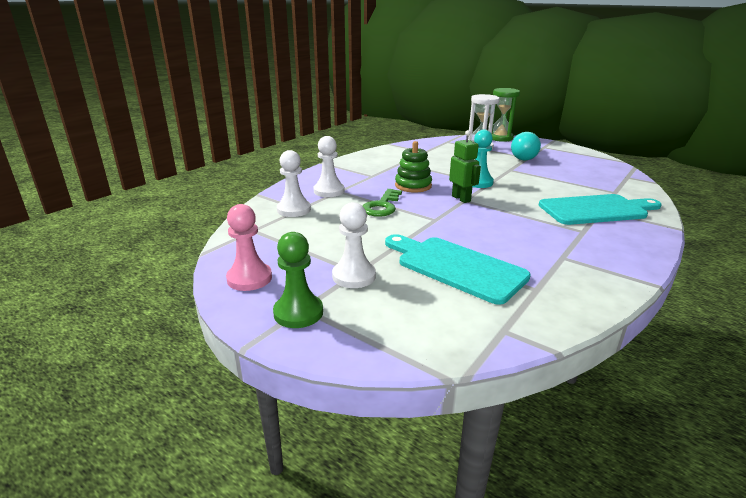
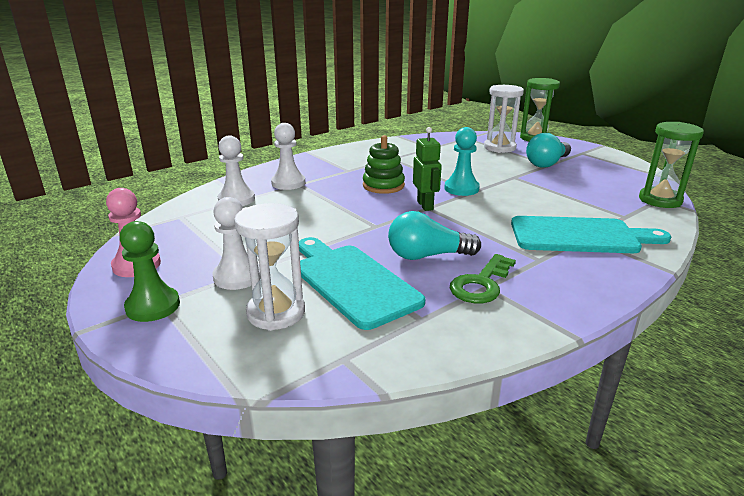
camera: 15 degrees right, 0 degrees up
(382, 206) = (330, 205): green key -> green key (481, 284)
(415, 302) = (276, 313): none -> white hourglass
(497, 238) = (427, 256): none -> turquoise light bulb
(628, 177) = (660, 200): none -> green hourglass

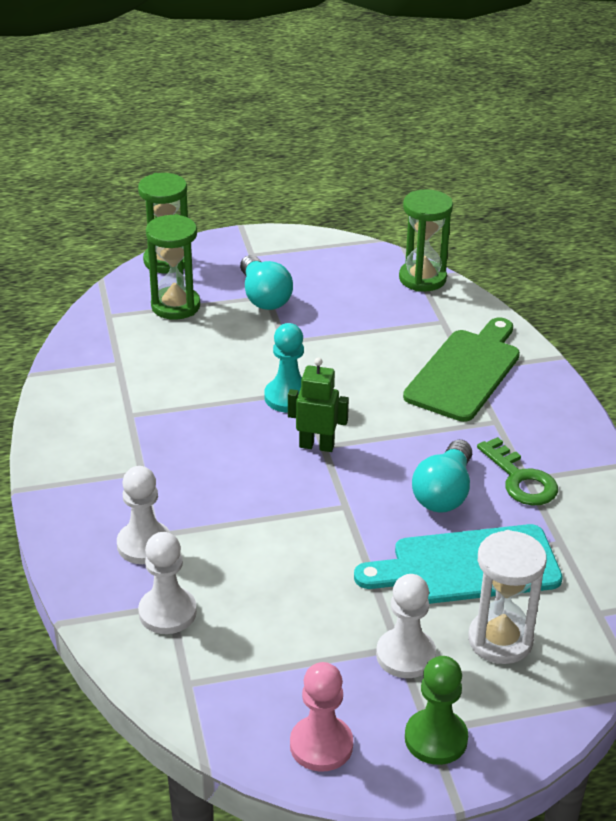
camera: 65 degrees left, 10 degrees up
(383, 185) = (227, 458): green stacking toy -> none
(499, 148) = (175, 306): white hourglass -> green hourglass
(580, 236) = (465, 372): turquoise cutting board -> green cutting board

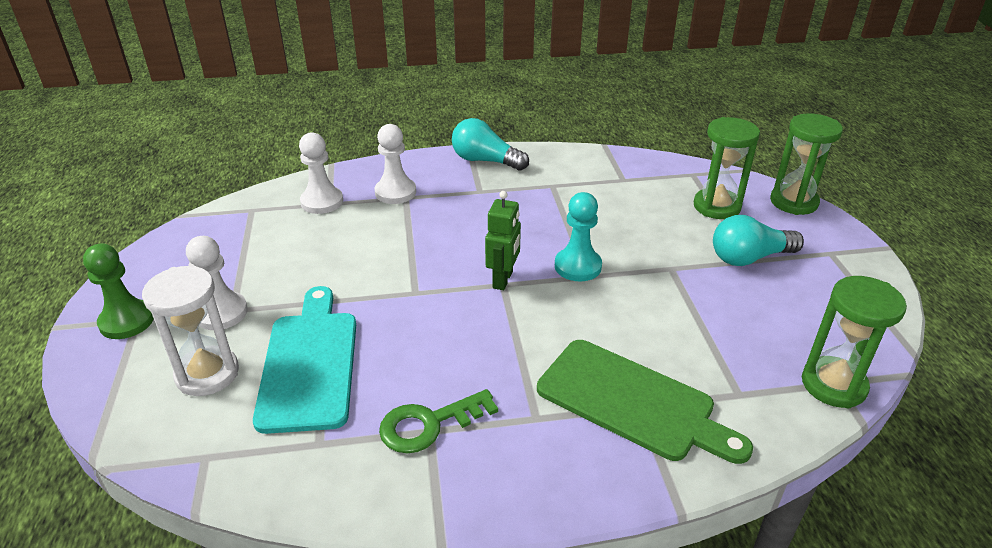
camera: 95 degrees right, 0 degrees up
(321, 745) = (159, 264): pink pawn -> none
(444, 492) = (419, 359): turquoise light bulb -> turquoise light bulb (485, 161)

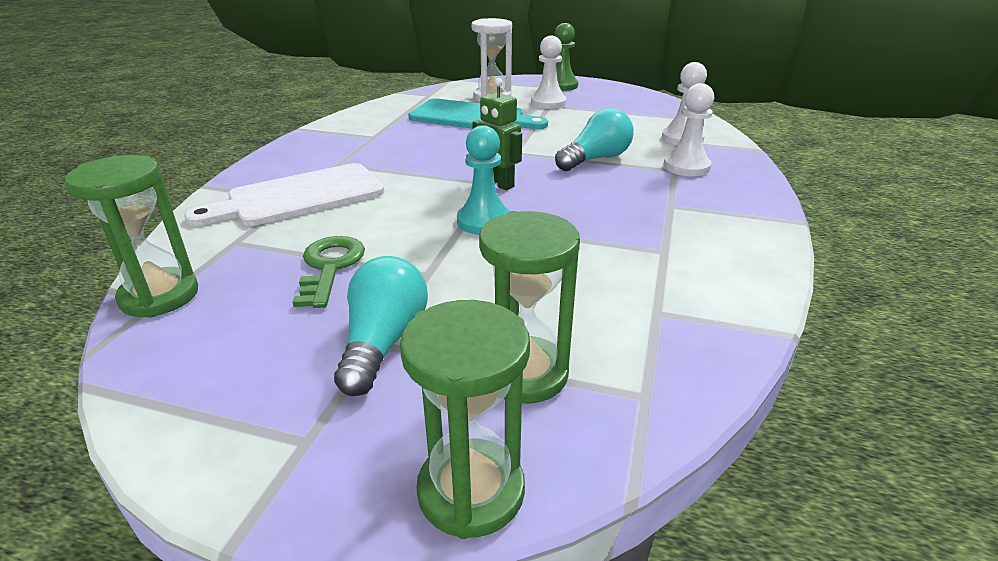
camera: 115 degrees right, 5 degrees down
(429, 424) = (378, 137): green key -> green key (330, 267)
(485, 161) = (748, 223): turquoise light bulb -> turquoise light bulb (595, 159)
(632, 402) = (299, 197): green cutting board -> white cutting board

